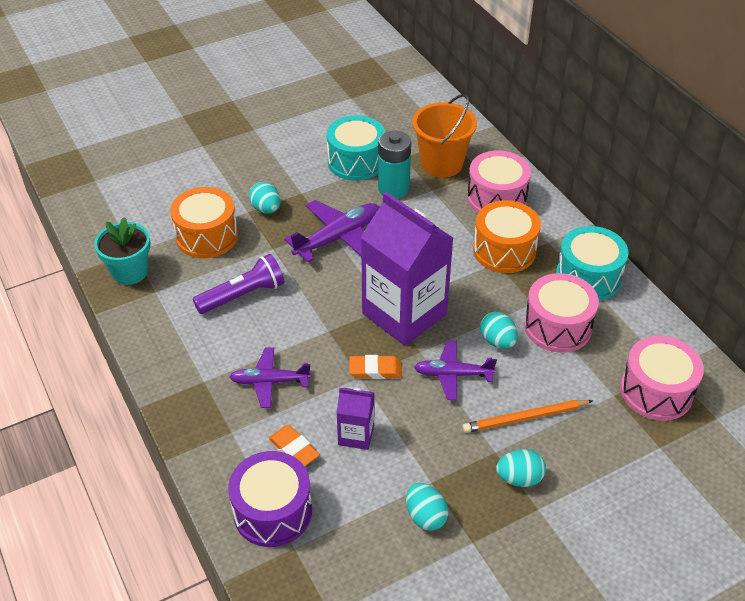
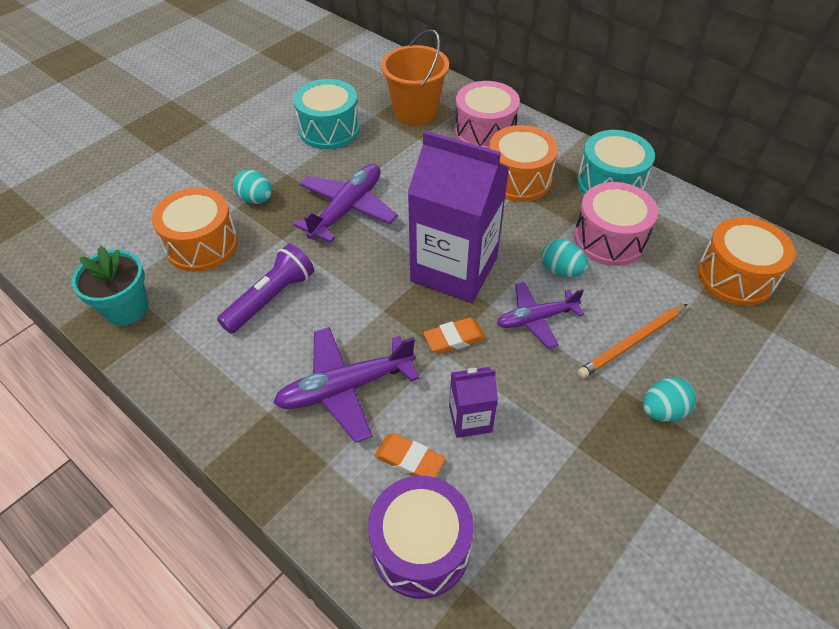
camera: 20 degrees left, 5 degrees up
(269, 382) = (345, 388): purple plane -> purple plane, size x1.51
(393, 188) = (380, 146): turquoise battery -> none
(425, 516) = (592, 489): turquoise egg -> none
(656, 391) = (735, 276): pink drum -> orange drum

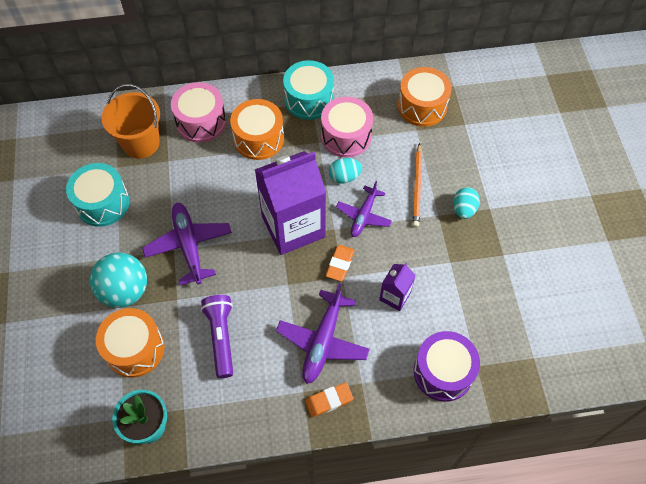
camera: 50 degrees left, 10 degrees up
(256, 199) = (125, 291): turquoise egg -> turquoise ball
(409, 460) = (393, 342): orange eraser -> orange eraser (329, 401)

